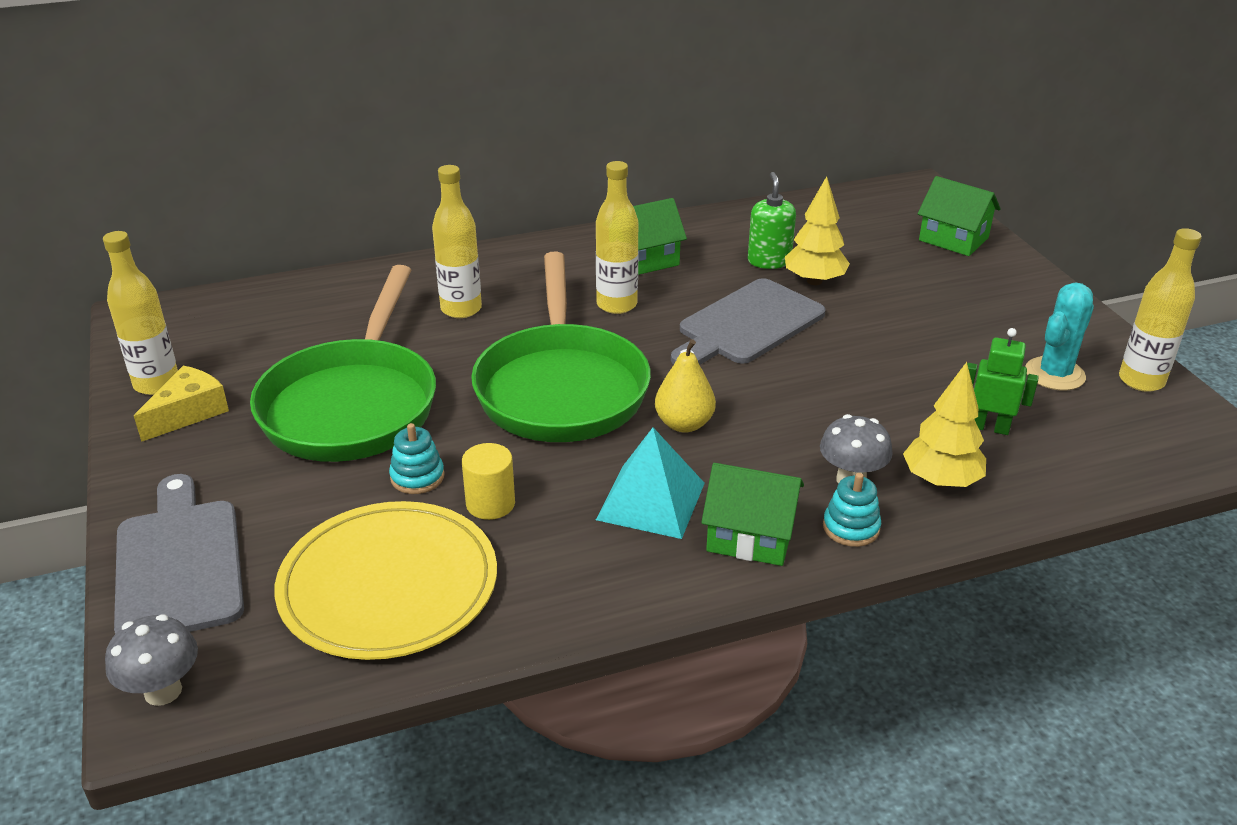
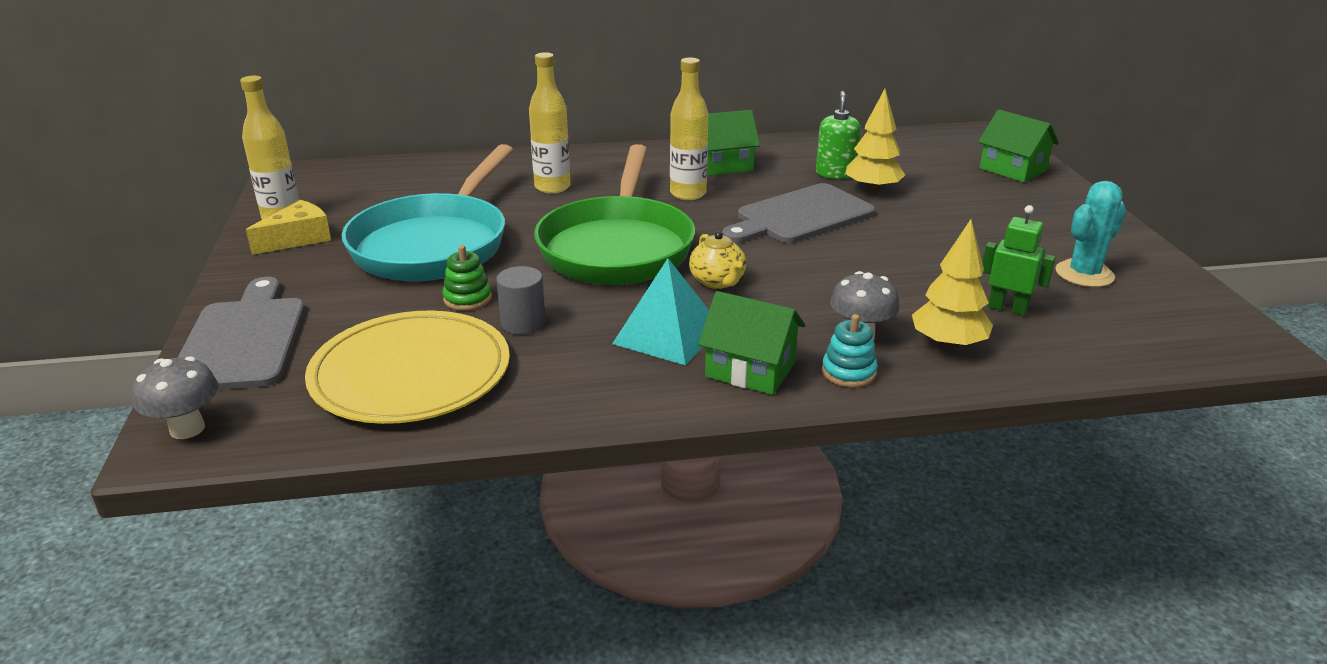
camera: 10 degrees right, 5 degrees down
(353, 405) = (434, 244): green pan -> turquoise pan
(417, 477) = (468, 299): turquoise stacking toy -> green stacking toy
(490, 503) = (523, 323): yellow cylinder -> grey cylinder
(684, 424) = (718, 282): yellow pear -> yellow teapot
(1141, 381) = (1171, 286): yellow bottle -> none

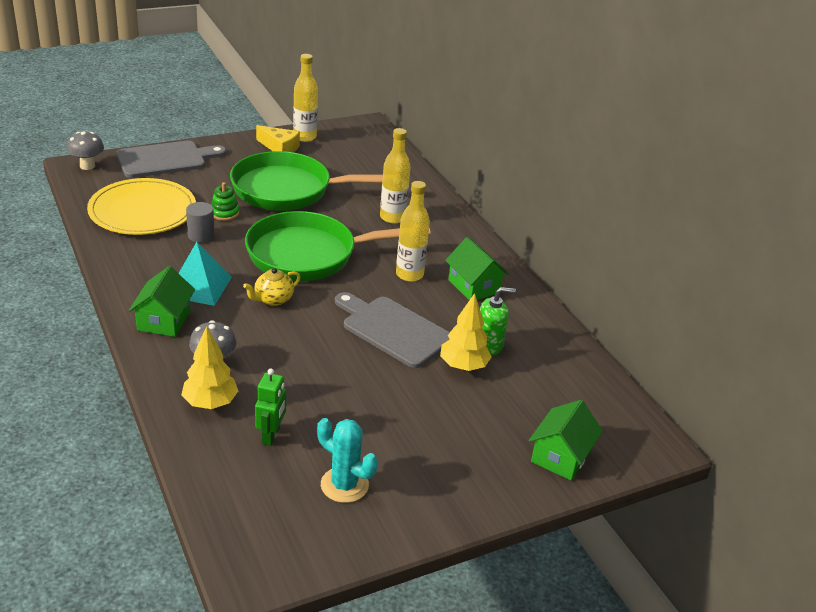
camera: 70 degrees right, 5 degrees up
(434, 244) = (289, 190): turquoise pan -> green pan
(848, 372) = (167, 359): turquoise stacking toy -> none

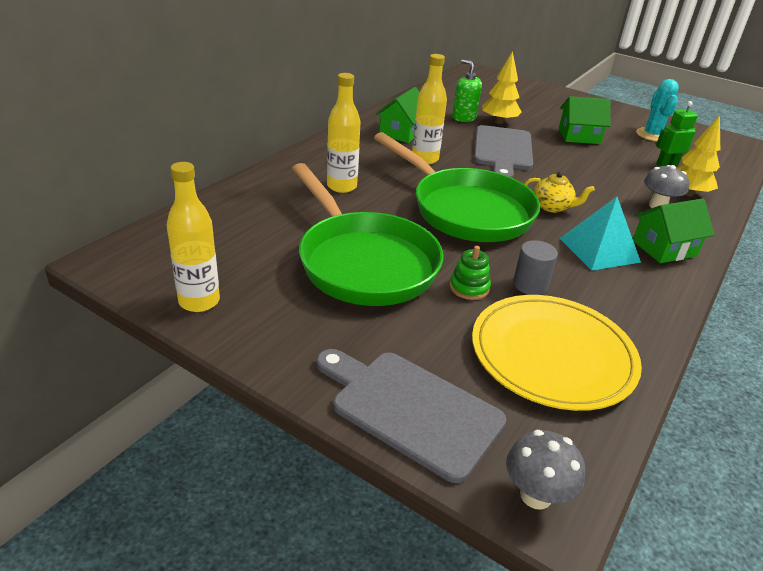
camera: 120 degrees left, 0 degrees up
(280, 148) = (256, 310): yellow cheese -> none
(561, 456) = (525, 89): green house -> green house (579, 136)

